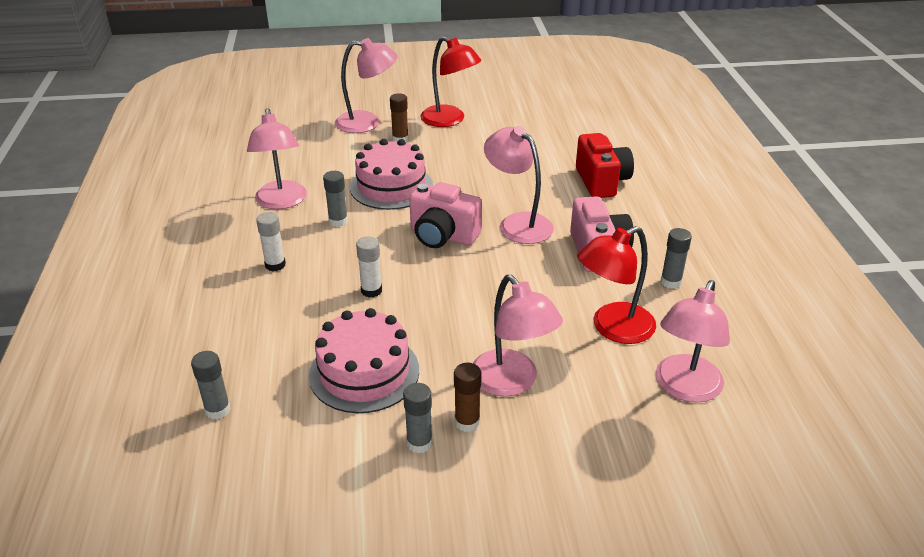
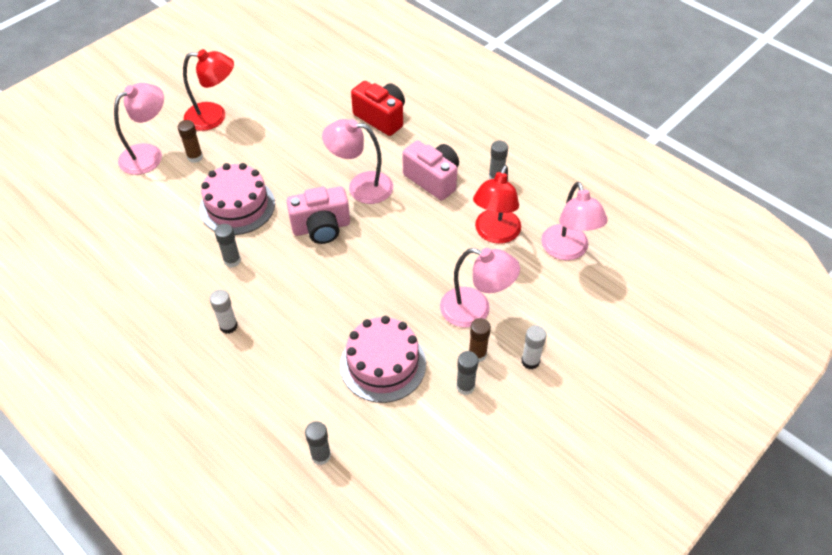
camera: 40 degrees left, 15 degrees up
(281, 202) = (167, 270): pink lamp -> none
(371, 291) = (321, 302): white glue stick -> white glue stick (530, 361)

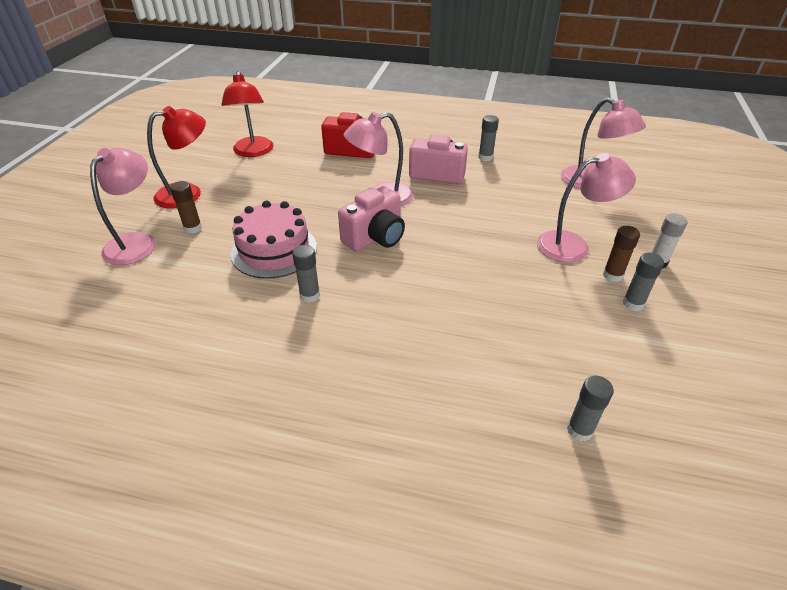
camera: 30 degrees left, 10 degrees down
(228, 326) = (359, 354): white glue stick -> none
(383, 364) = (545, 318): pink cake -> none
(495, 234) = (526, 190): red lamp -> red lamp (253, 152)

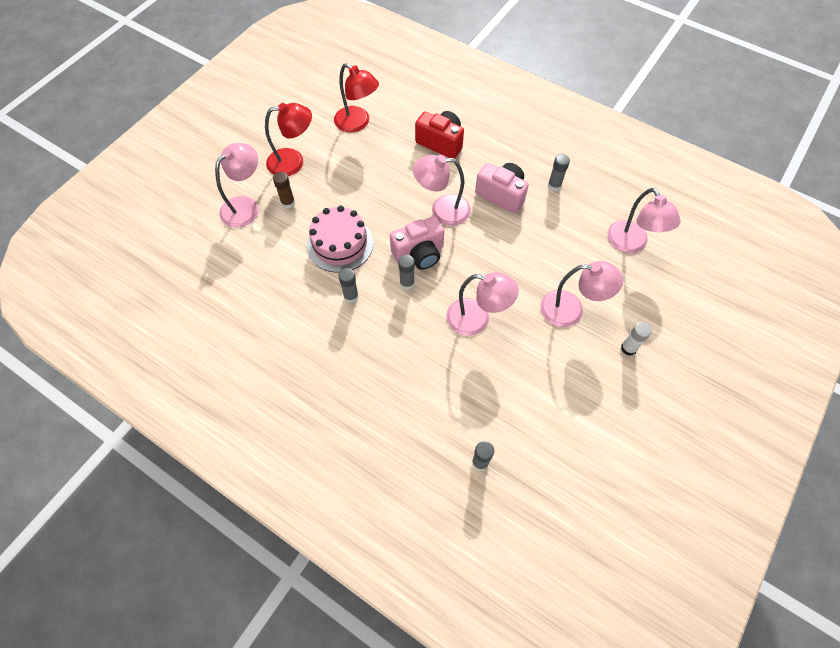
camera: 20 degrees right, 20 degrees up
(253, 152) = (357, 123): red lamp -> red lamp turned 60 degrees counterclockwise
(477, 279) = (477, 319): none -> pink lamp
(612, 275) = (583, 349): brown glue stick -> none
(633, 303) = (582, 380): grey glue stick -> grey glue stick (407, 283)

